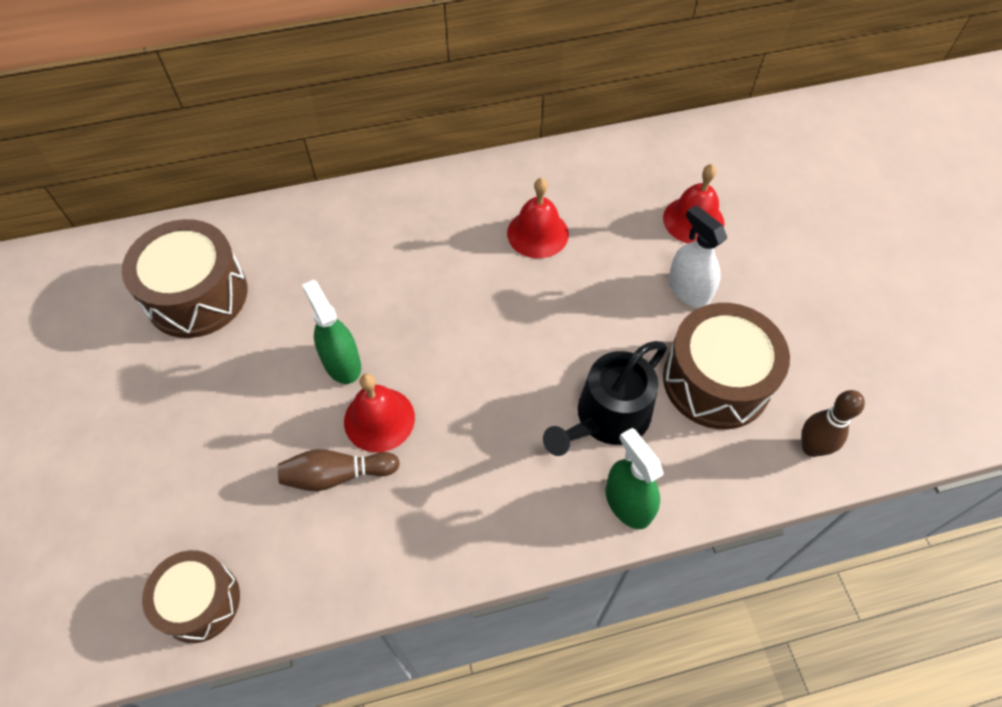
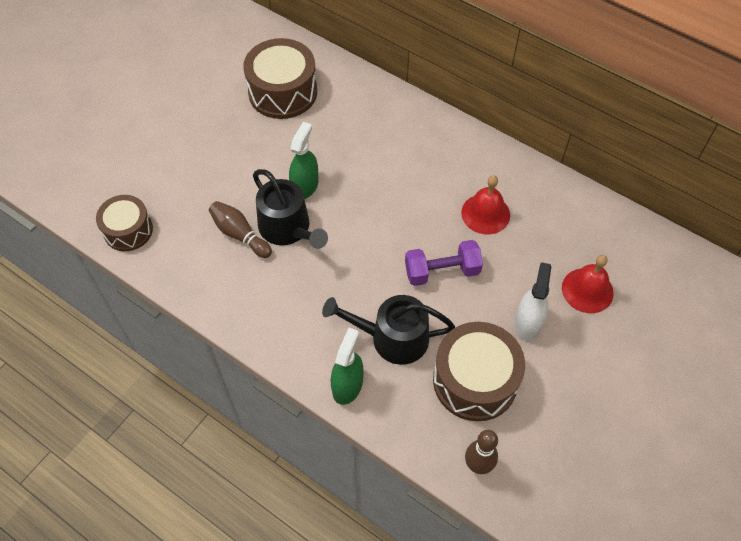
camera: 50 degrees right, 0 degrees up
(379, 419) = (288, 228): red bell -> black watering can
(568, 317) = (442, 271): none -> purple dumbbell

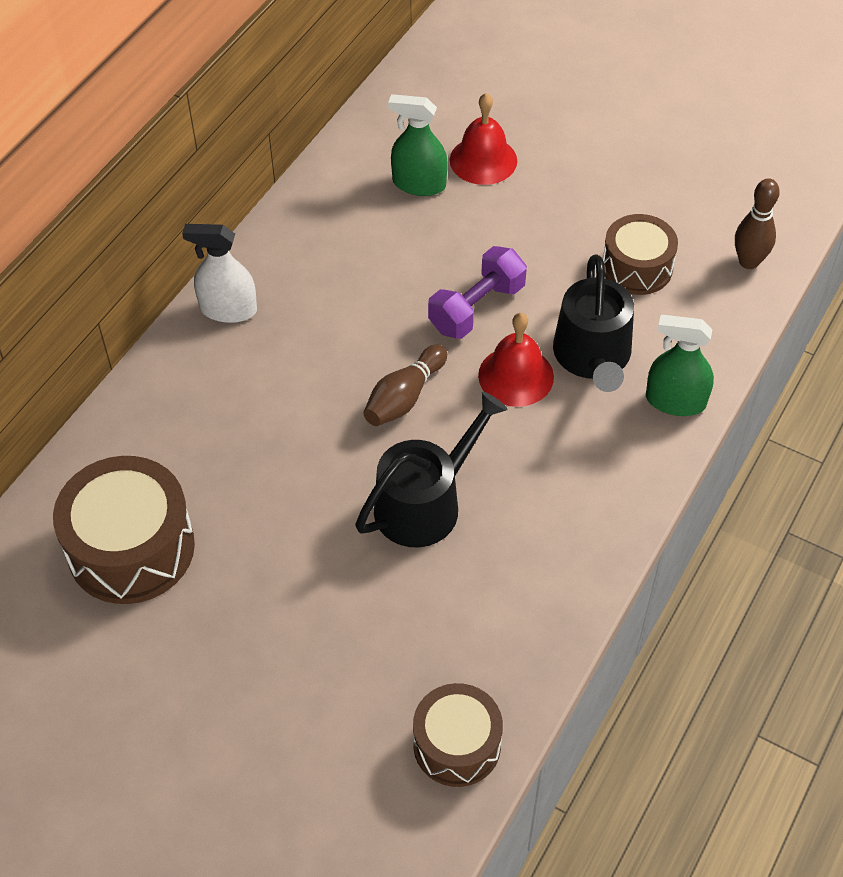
camera: 95 degrees left, 5 degrees down
(240, 234) = (445, 569): brown bowling pin -> brown bowling pin (404, 397)
(305, 186) = (339, 490): green spray bottle -> green spray bottle (419, 184)
(442, 271) = (476, 308): purple dumbbell -> purple dumbbell turned 60 degrees clockwise
(475, 381) = (637, 267): brown drum -> brown drum, size x0.64
(485, 213) = (372, 263): red bell -> red bell (516, 376)
(528, 323) = (542, 217): white spray bottle -> white spray bottle (228, 309)

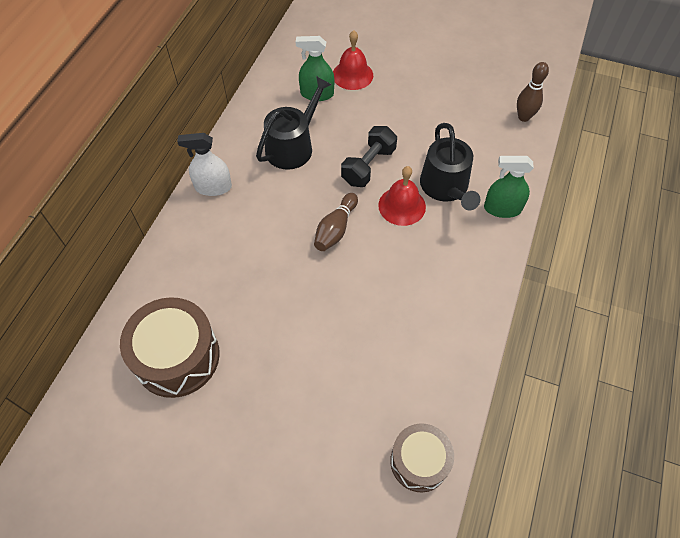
camera: 10 degrees left, 5 degrees up
(425, 503) = (363, 297): black watering can -> black watering can (293, 146)
(476, 308) = (368, 166): purple dumbbell -> black dumbbell
(637, 267) = (459, 129): brown drum -> none

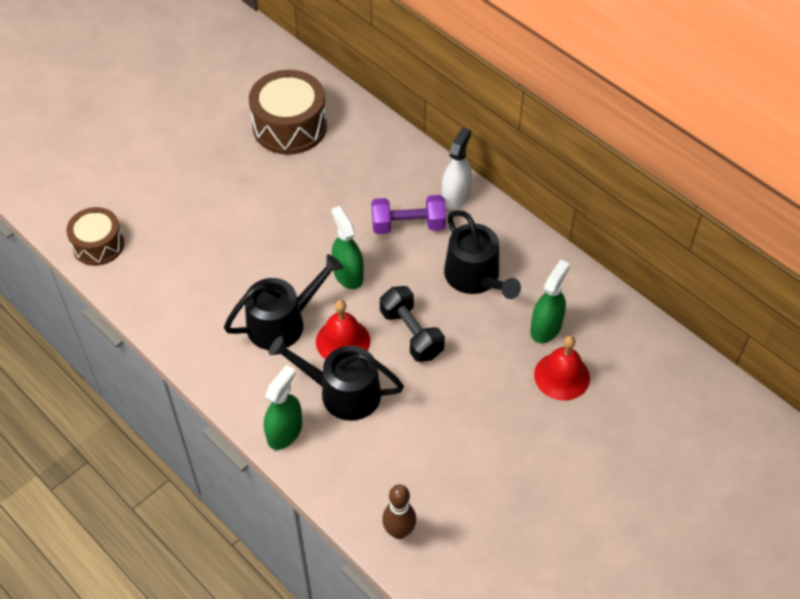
camera: 115 degrees right, 5 degrees down
(261, 208) = (408, 225): none -> purple dumbbell
(335, 229) = (348, 274): brown bowling pin -> green spray bottle
(410, 254) = (282, 322): none -> black watering can

